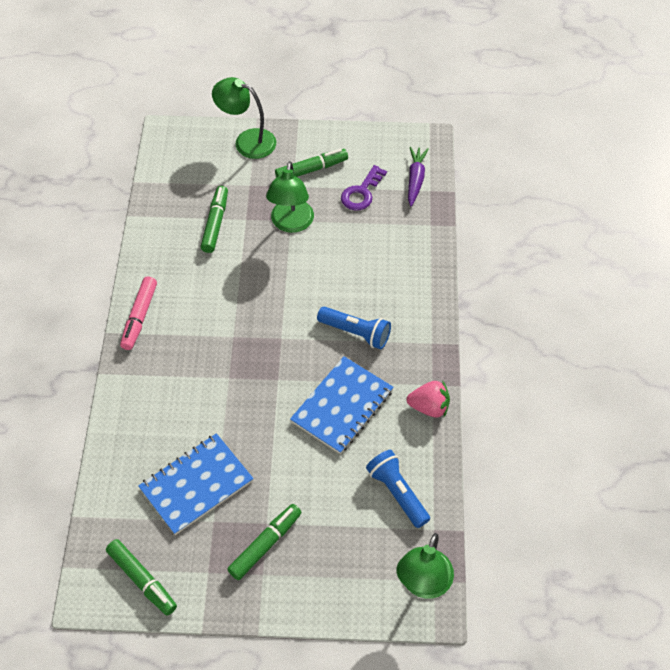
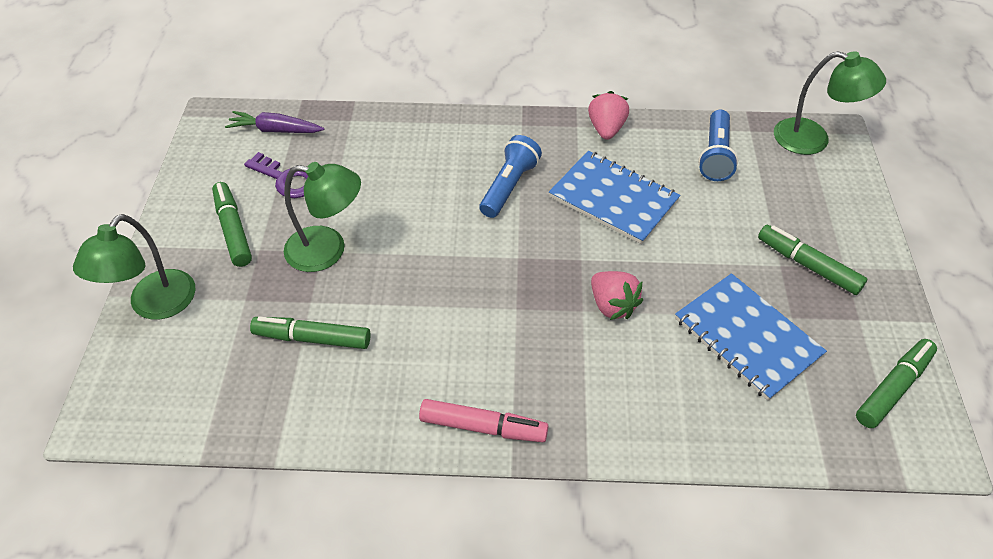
camera: 90 degrees left, 5 degrees down
(232, 397) = (612, 305): none -> pink strawberry
(397, 493) = (715, 156): blue flashlight -> blue flashlight turned 45 degrees counterclockwise

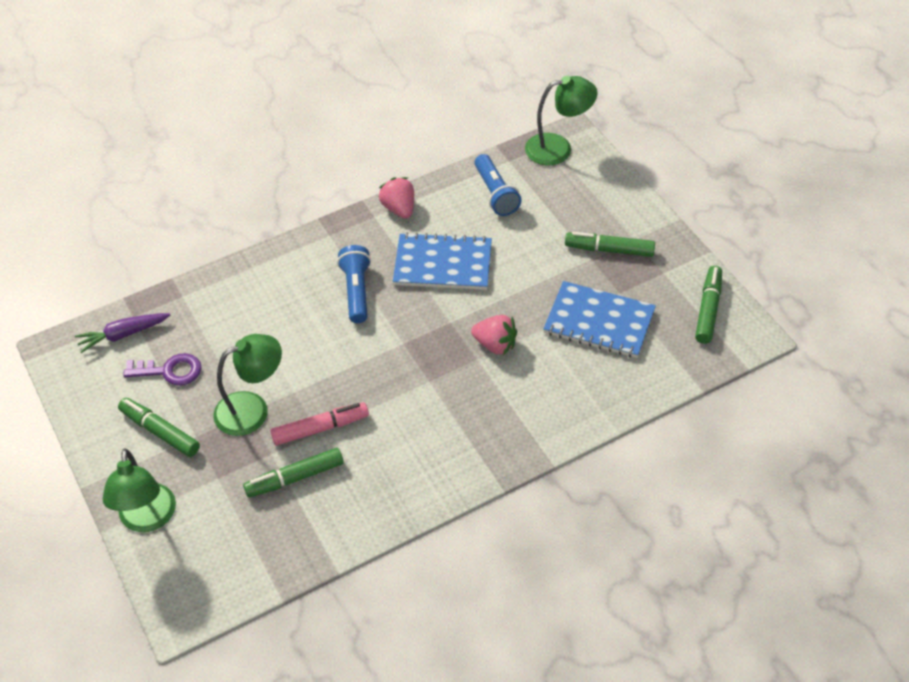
camera: 30 degrees left, 0 degrees up
(483, 427) = (464, 472): pink marker -> pink marker (320, 428)

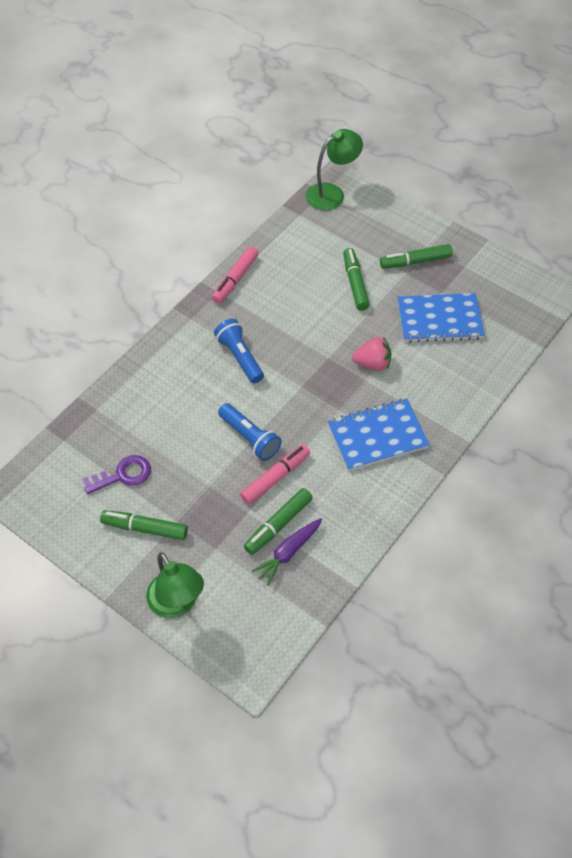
camera: 25 degrees left, 5 degrees up
(123, 335) = (64, 459): purple carrot -> purple carrot (288, 552)
(252, 409) = (211, 482): green lamp -> none
(399, 209) = (235, 279): pink strawberry -> pink marker
(443, 264) = (295, 313): blue notebook -> blue notebook (377, 436)
(495, 194) = (304, 244): blue flashlight -> blue flashlight (250, 438)
(708, 309) = (512, 284): green marker -> green marker (355, 283)

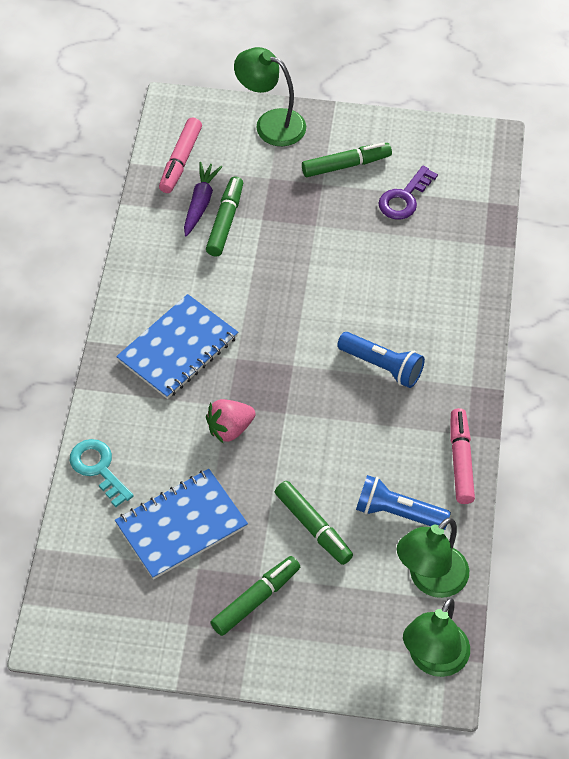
camera: 150 degrees right, 0 degrees up
(250, 438) = (308, 286): blue flashlight -> blue flashlight (397, 512)
(275, 478) = (256, 261): pink marker -> pink marker (180, 161)
(304, 228) = (430, 580): none -> green lamp
(478, 378) = (98, 468): none -> turquoise key

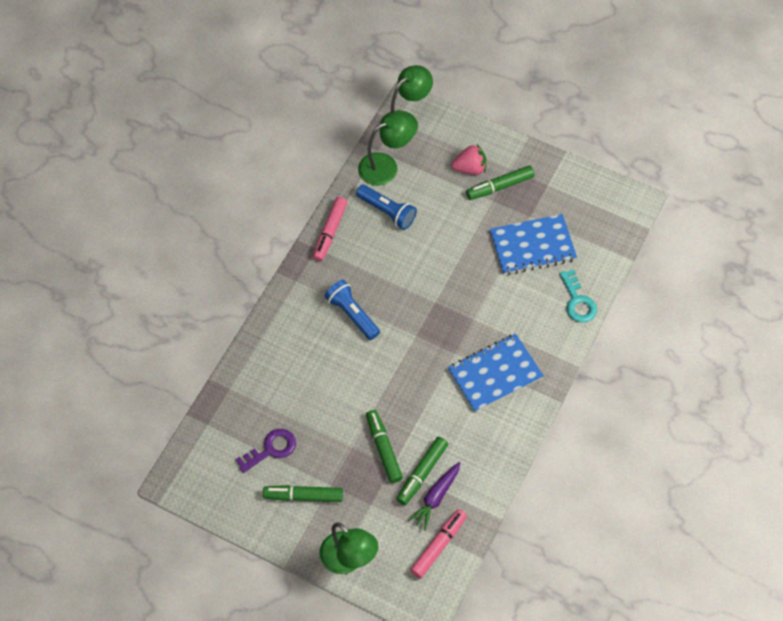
camera: 160 degrees left, 5 degrees up
(230, 429) = (477, 302): pink strawberry -> pink strawberry (470, 168)
(313, 527) = (446, 219): green marker -> green marker (383, 449)

